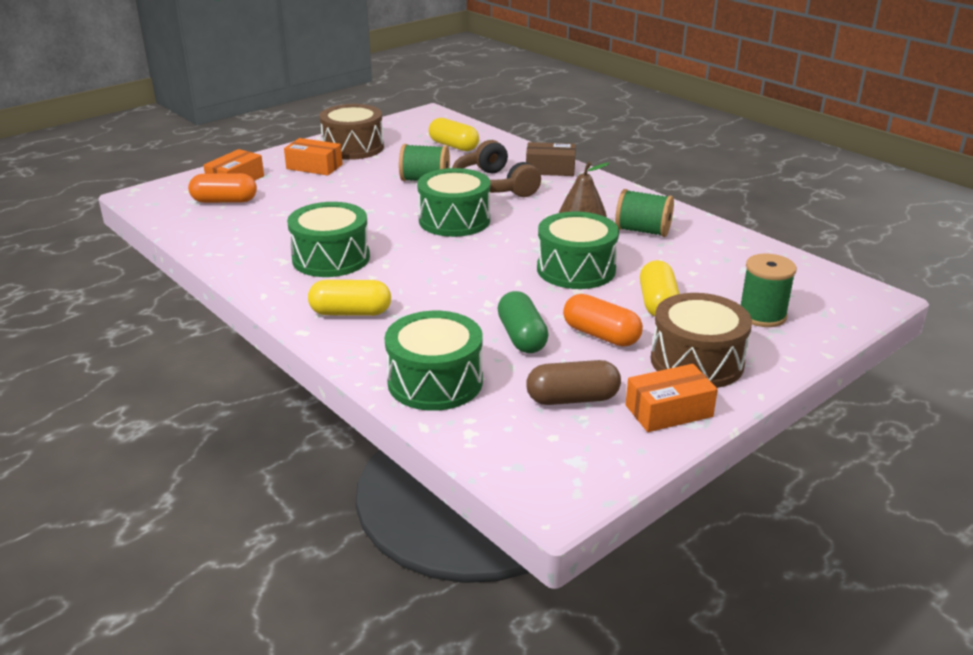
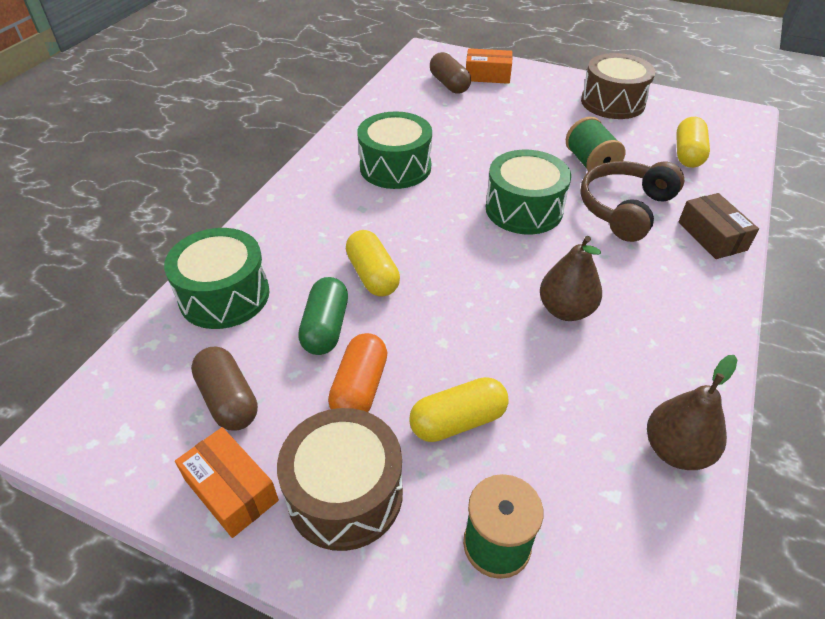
camera: 65 degrees right, 15 degrees up
(224, 201) = (449, 84): orange capsule -> brown capsule
(314, 166) = (552, 98): orange box -> none
(351, 312) = (312, 210): yellow capsule -> yellow capsule (373, 275)
(521, 337) = (326, 327): green capsule -> green capsule turned 45 degrees counterclockwise
(576, 269) = (488, 327): green drum -> none
(643, 231) = (630, 360): green spool -> none
(722, 240) = (675, 450): none -> brown pear

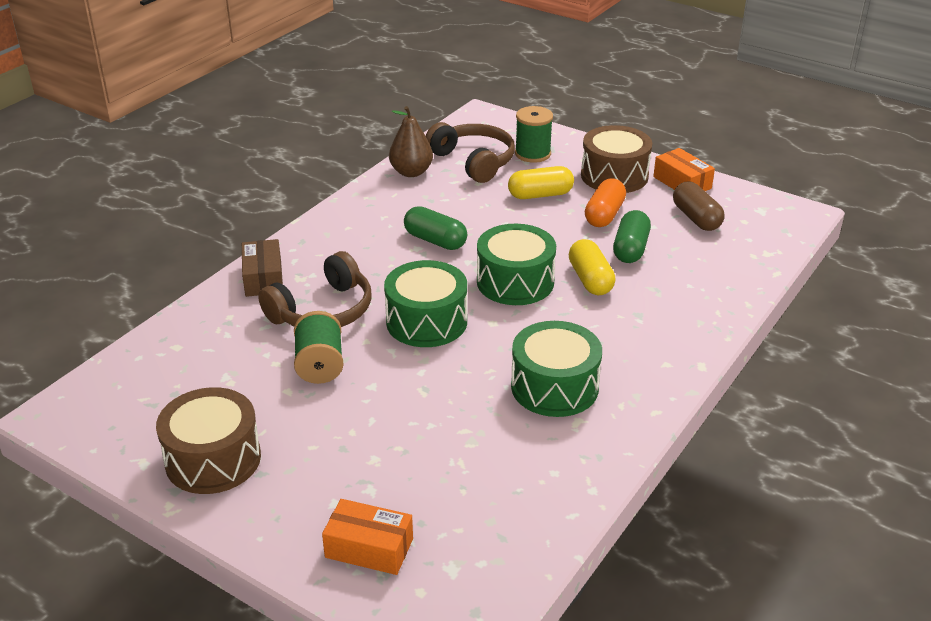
camera: 170 degrees left, 10 degrees down
(224, 295) = (720, 278): green drum -> green drum (515, 282)
(449, 84) = (442, 533): brown capsule -> none
(565, 310) = (435, 240): brown pear -> green capsule
(592, 500) = (473, 161): none -> brown headphones
(688, 154) = (195, 364): yellow capsule -> none

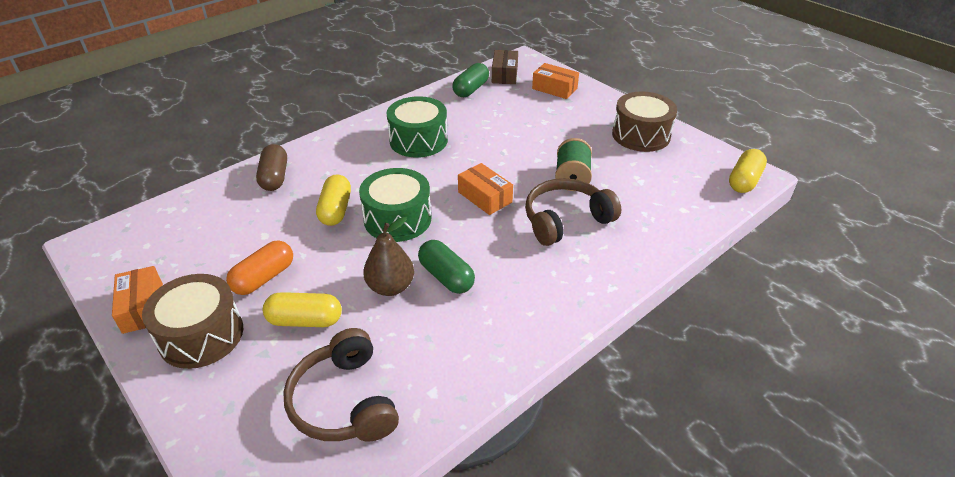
camera: 165 degrees left, 5 degrees up
(77, 401) = (744, 181): none -> yellow capsule
(263, 278) = (618, 262): brown box -> brown box (504, 74)
(411, 172) = (432, 396): brown pear -> brown pear (390, 287)
(426, 321) = (484, 197): green drum -> orange box
(533, 154) = (260, 401): green spool -> none
(630, 249) = (276, 233): green capsule -> green capsule (471, 89)
(696, 218) = (184, 256): brown capsule -> brown capsule (274, 177)

